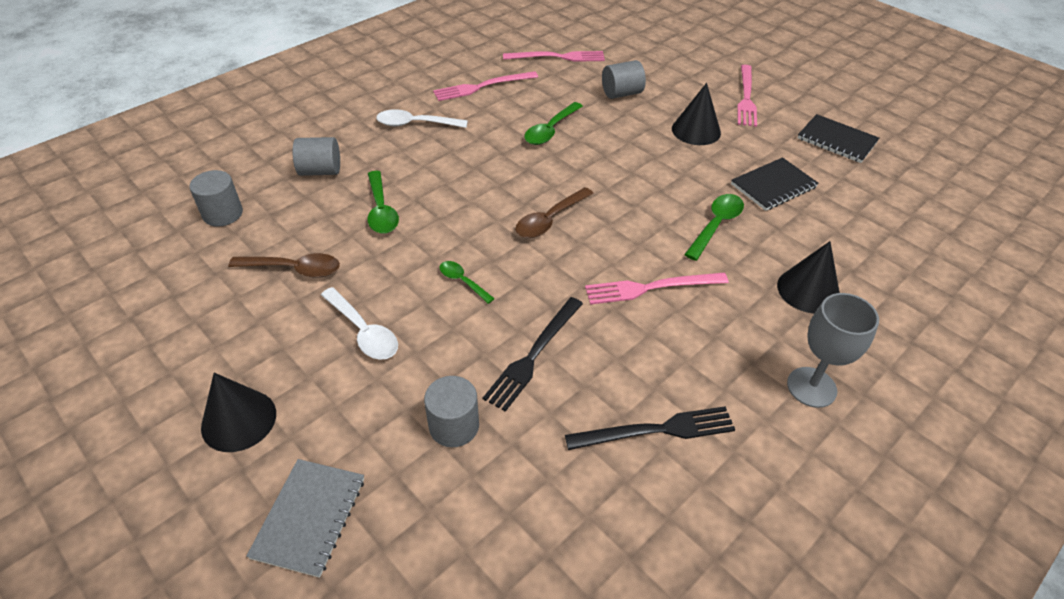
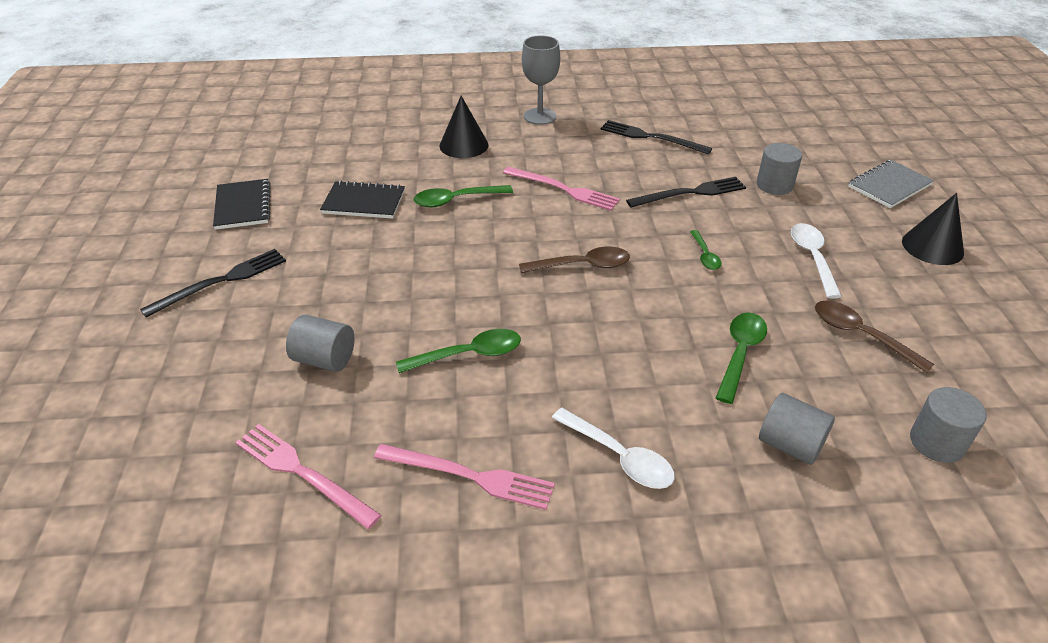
camera: 140 degrees left, 5 degrees down
(696, 130) = (332, 275): black cone -> none
(746, 98) = (221, 281): pink fork -> black fork

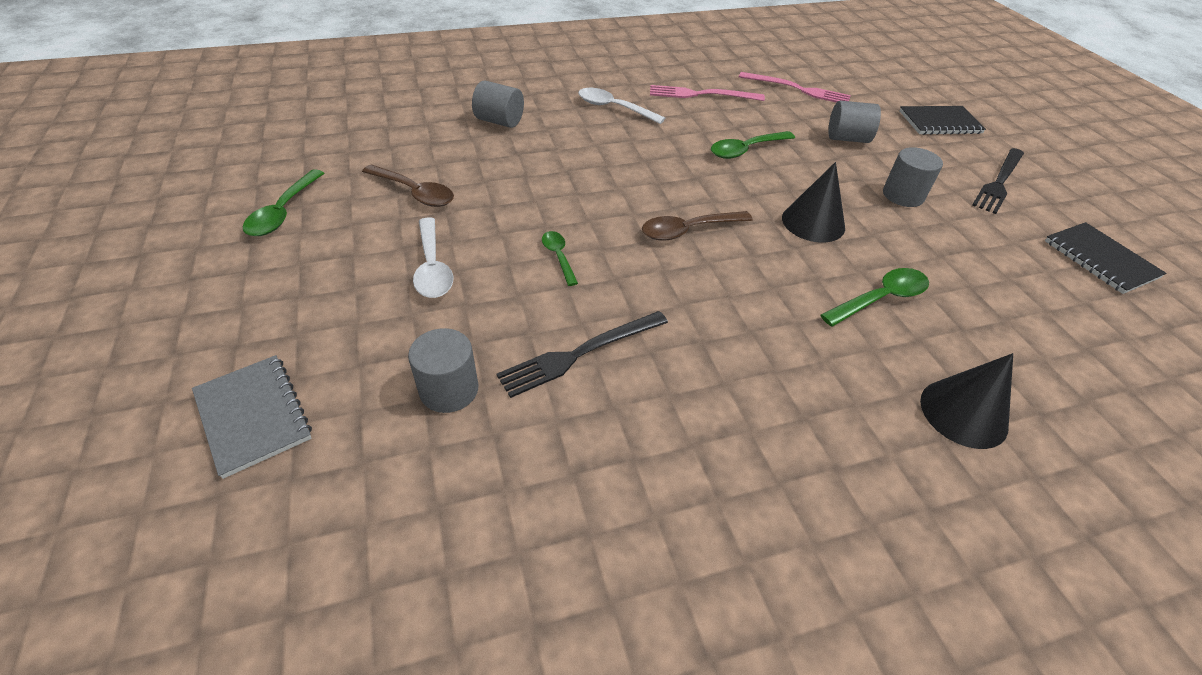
camera: 165 degrees right, 5 degrees up
(364, 202) = (982, 281): black notebook -> black notebook (939, 122)
(540, 116) = (901, 531): grey goblet -> none
(564, 189) = (758, 336): pink fork -> none
(651, 137) = (663, 492): black fork -> none
(740, 353) = (528, 169): green spoon -> green spoon (283, 212)
(889, 186) = (253, 416): grey notebook -> grey notebook turned 75 degrees counterclockwise
(932, 247) = (268, 301): black cone -> black cone (813, 222)
(937, 442) = (392, 130): grey cylinder -> grey cylinder (903, 195)

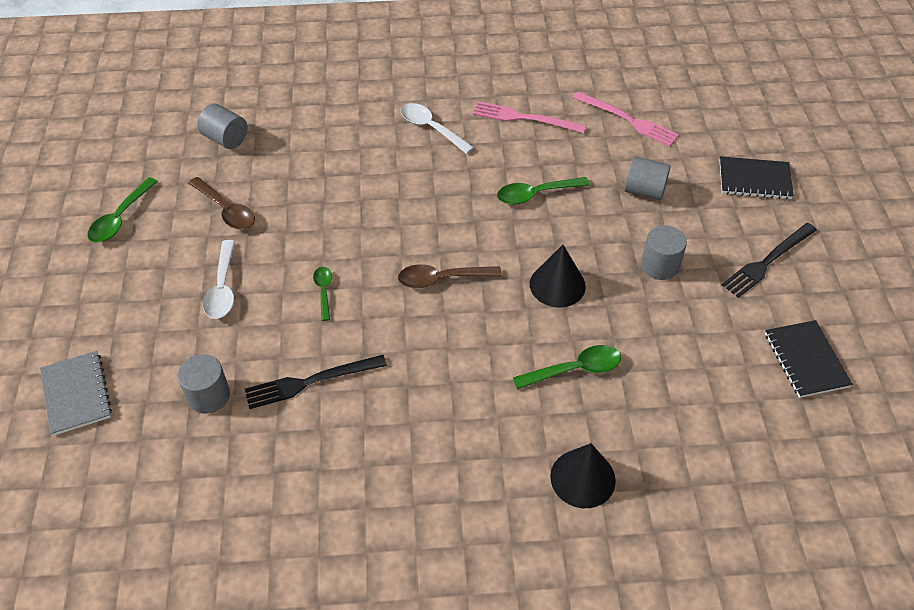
camera: 15 degrees right, 5 degrees up
(499, 121) = (319, 135): grey cylinder -> grey cylinder (225, 139)

